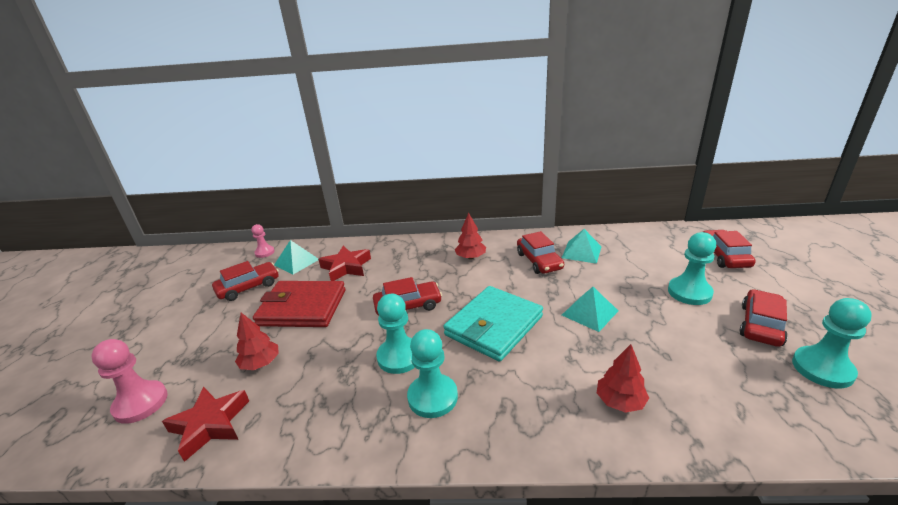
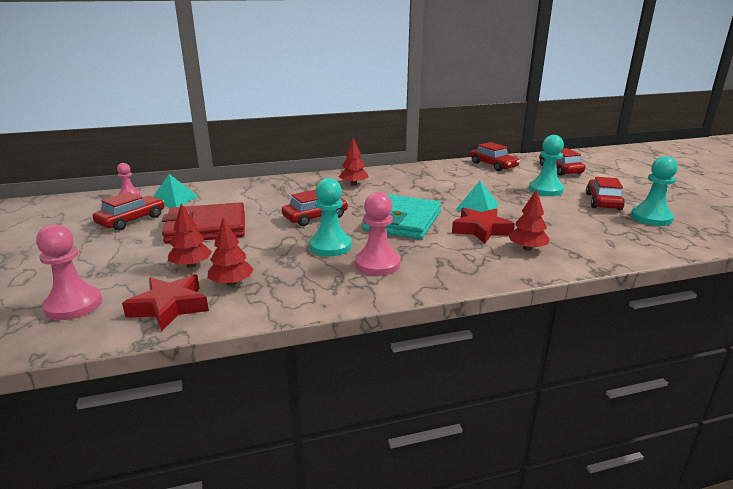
camera: 20 degrees left, 5 degrees down
(280, 399) = (231, 283): none -> red tree
(346, 267) = (232, 199): red star -> red star (481, 230)
(432, 397) = (377, 264): turquoise pawn -> pink pawn
(539, 261) = (417, 182): red car -> red car (493, 165)
(581, 252) = (449, 174): turquoise pyramid -> none

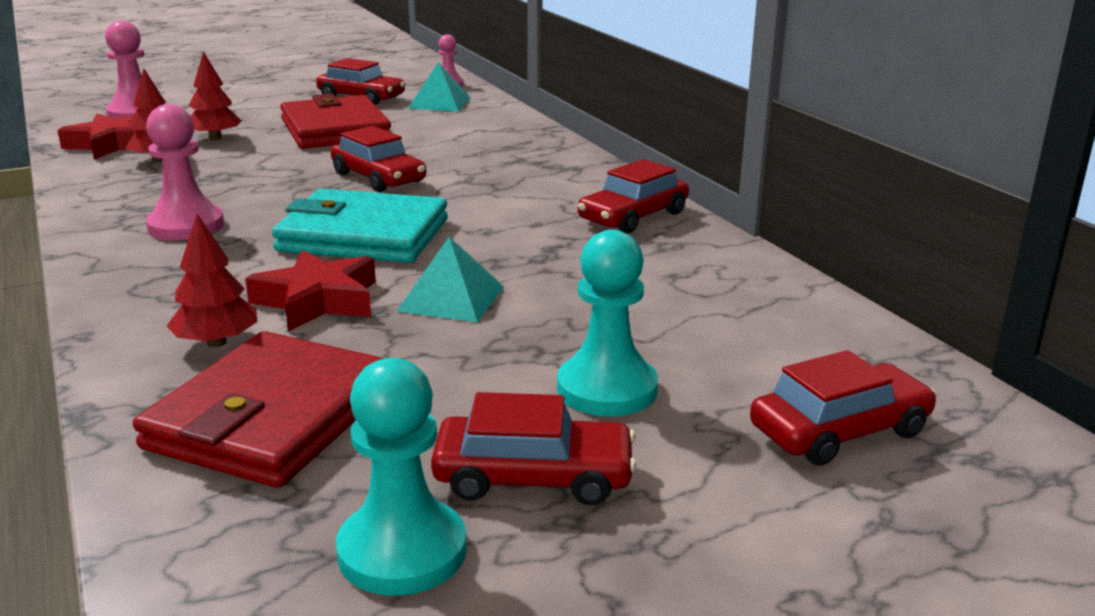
camera: 80 degrees right, 0 degrees up
(330, 246) = (259, 195): turquoise pawn -> none
(353, 184) = (555, 190): red tree -> none
(493, 165) = (799, 324): red car -> red car (633, 216)
(585, 236) = (272, 417): none -> red wallet

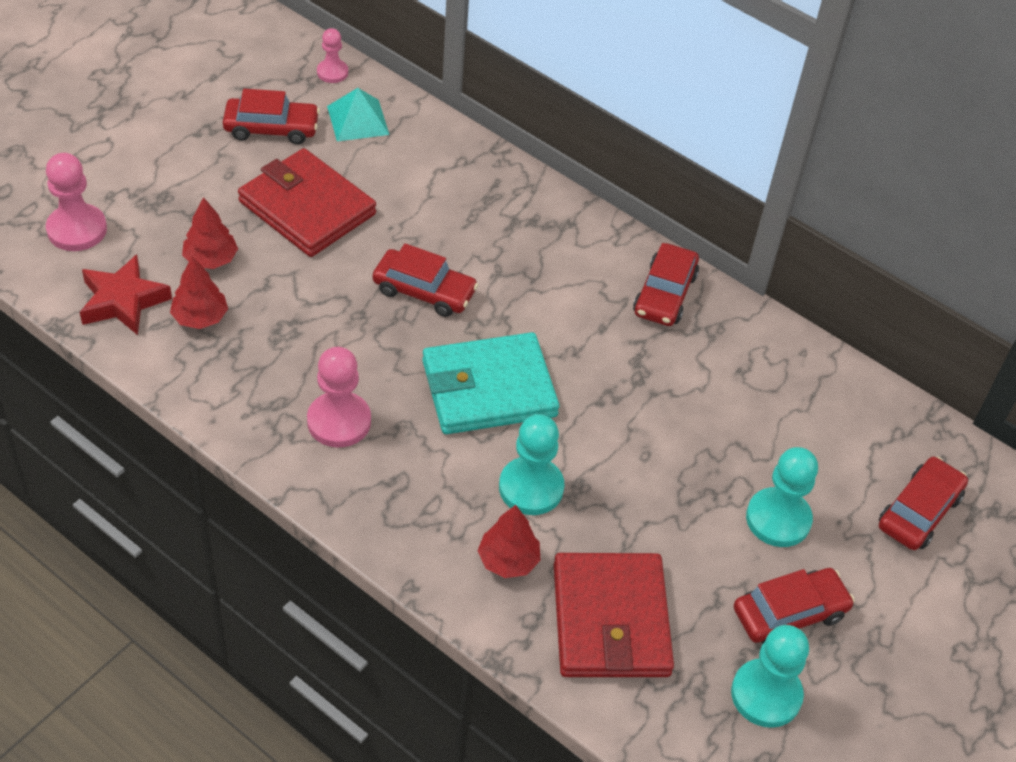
camera: 30 degrees left, 25 degrees up
(318, 300) = (531, 488): red star -> turquoise pawn
(451, 298) = (617, 453): turquoise pyramid -> none

